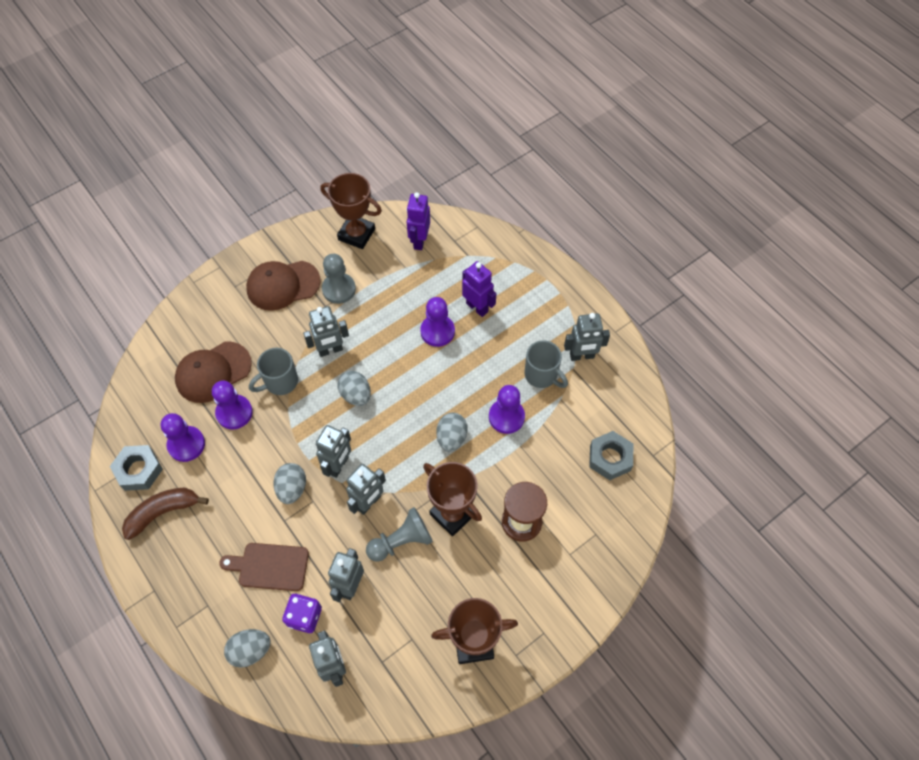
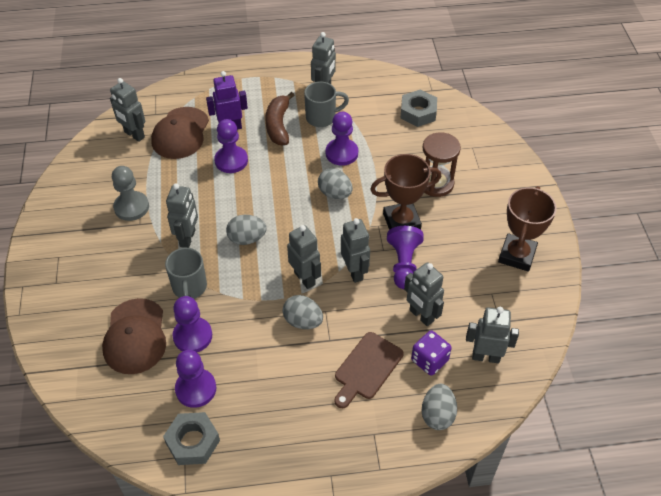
camera: 60 degrees left, 10 degrees down
(163, 512) = (254, 436): brown banana -> brown banana (278, 125)
(283, 285) = (89, 245): brown cap -> brown cap (180, 133)
(356, 234) = (87, 172): brown trophy -> none
(401, 541) = (403, 264): grey pawn -> purple pawn
(419, 241) = (134, 135): purple robot -> grey robot

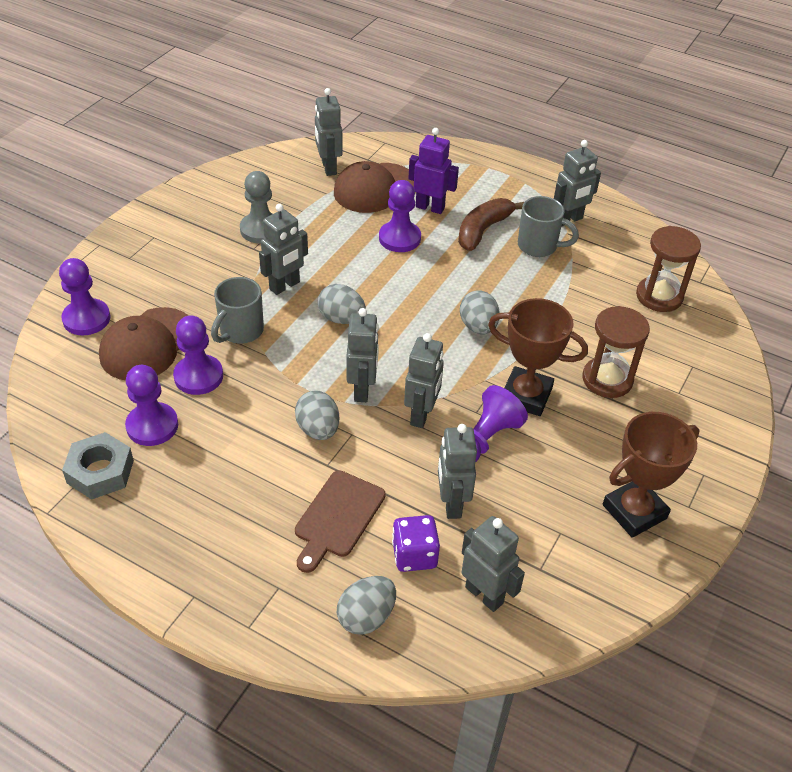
camera: 35 degrees right, 5 degrees down
(341, 153) = (526, 291): purple pawn -> purple pawn (86, 319)
(367, 368) = (337, 517): brown cutting board -> brown cutting board turned 45 degrees counterclockwise
(418, 112) = (659, 296): grey nut -> brown hourglass

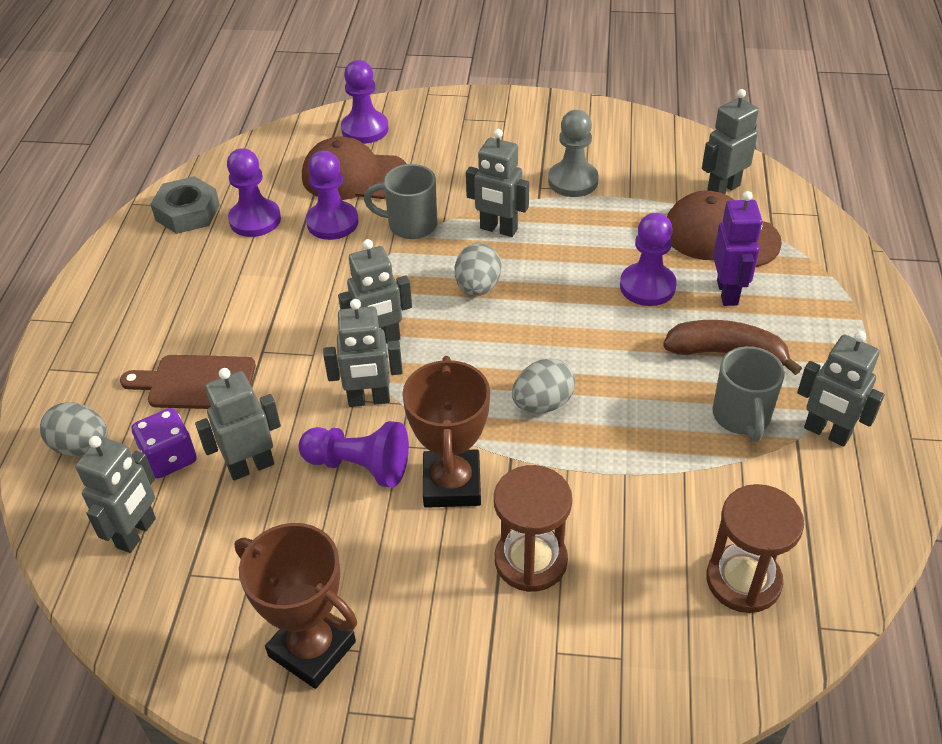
camera: 70 degrees right, 0 degrees up
(318, 429) = (306, 327): grey egg -> none

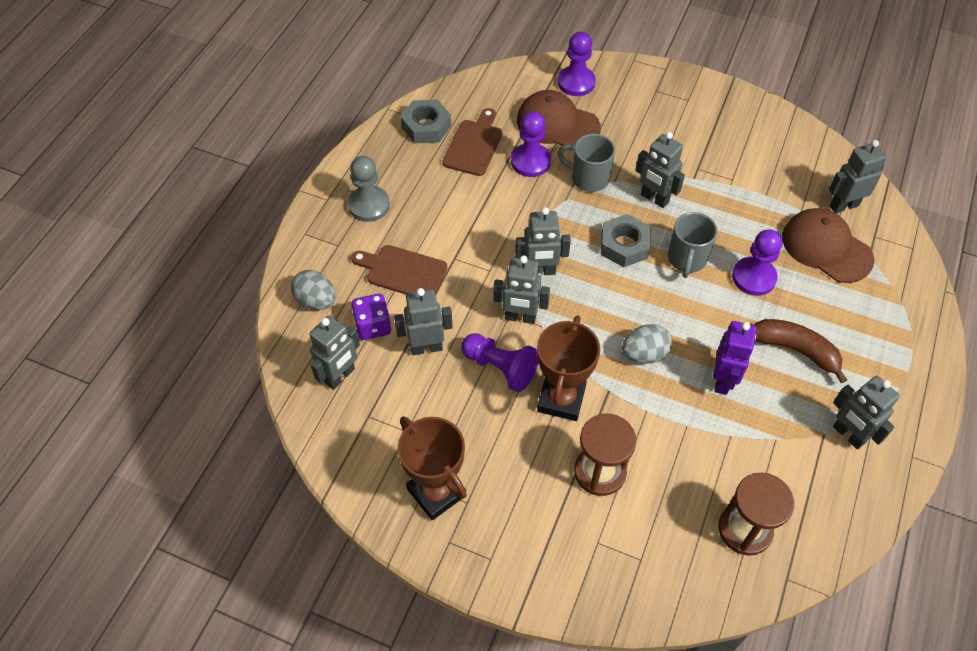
camera: 15 degrees right, 10 degrees up
(255, 220) = (474, 145): purple pawn -> brown cutting board
(478, 287) = (624, 245): grey egg -> grey nut
(573, 181) = (725, 169): grey pawn -> grey pawn (369, 205)
(728, 293) = (814, 299): purple robot -> purple robot (723, 380)
(741, 417) = (788, 405): grey mug -> grey mug (686, 259)

